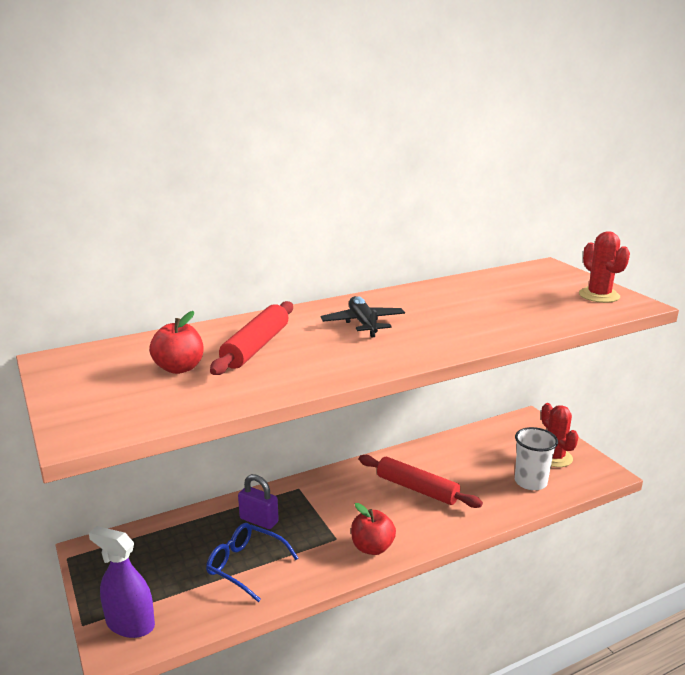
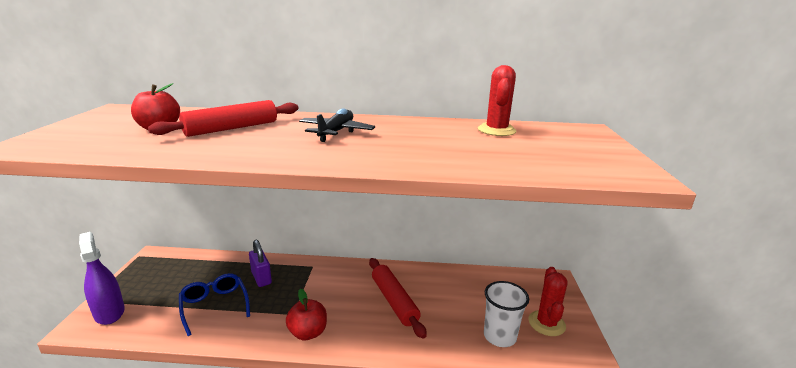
camera: 30 degrees right, 0 degrees up
(599, 295) = (604, 160): red cactus -> red cactus (496, 130)

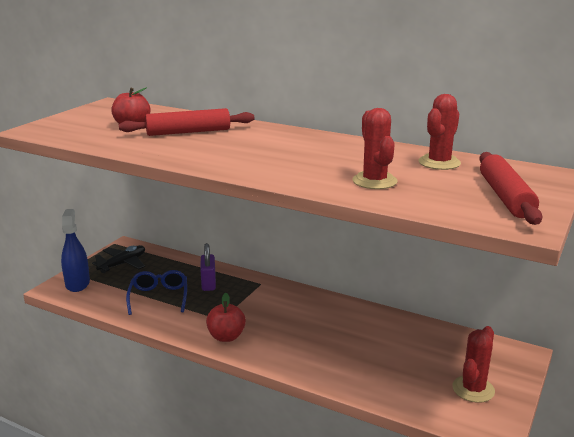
camera: 25 degrees right, 0 degrees up
(109, 313) = (77, 283): purple spray bottle -> blue spray bottle
(336, 132) = (274, 146): black plane -> black plane (123, 264)
(394, 301) = (322, 331): red rolling pin -> red rolling pin (505, 197)
(467, 153) = (374, 181): none -> red cactus
(499, 336) = (410, 386): white cup -> none

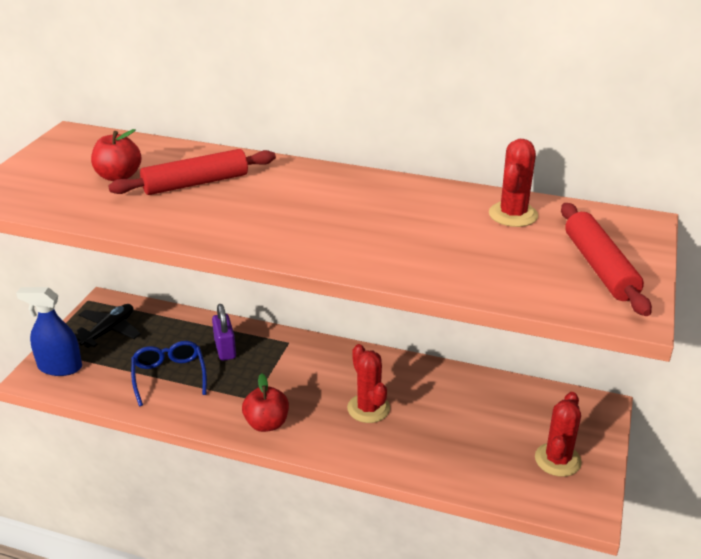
camera: 10 degrees left, 10 degrees up
(77, 283) = (60, 367): blue spray bottle -> blue spray bottle turned 60 degrees counterclockwise
(374, 181) = (448, 254): red cactus -> red cactus (368, 408)

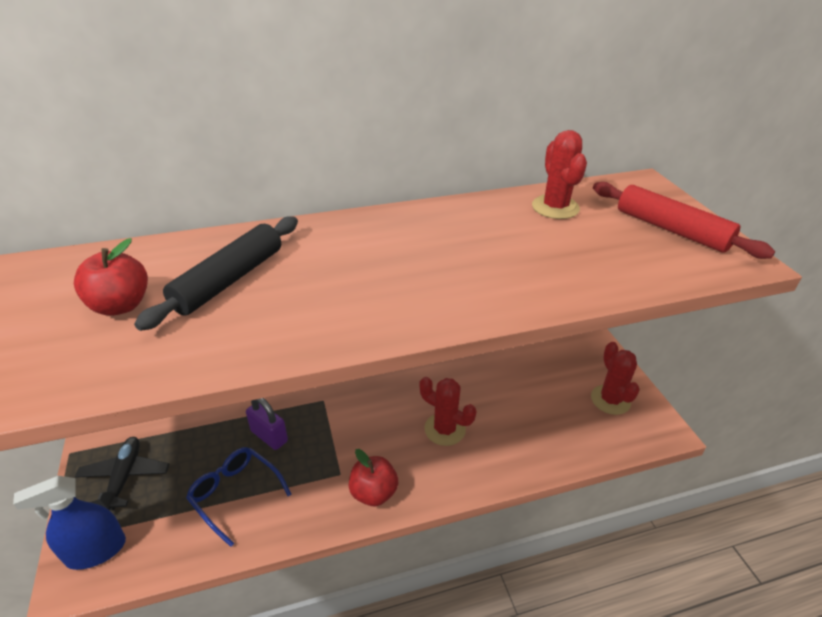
camera: 35 degrees left, 5 degrees up
(196, 183) = (229, 280): red rolling pin -> black rolling pin

